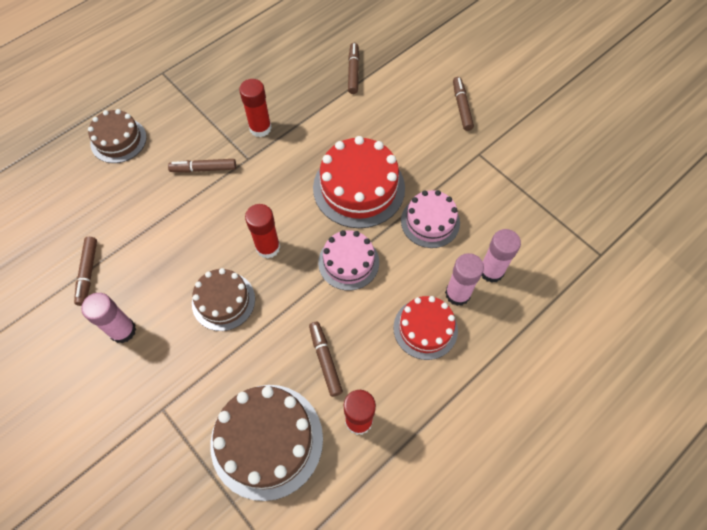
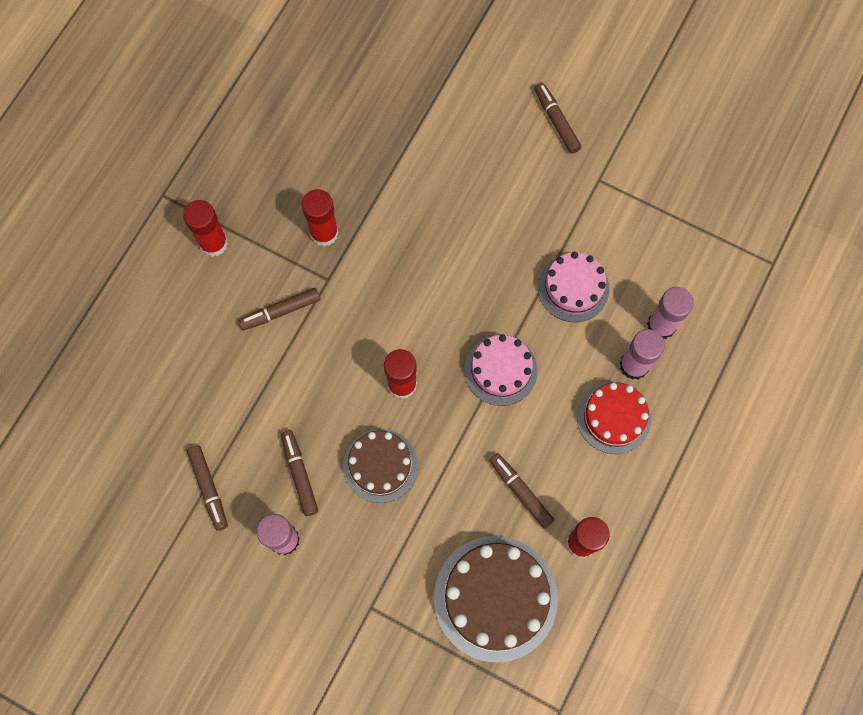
camera: 20 degrees left, 10 degrees up
(118, 140) = (155, 309): brown cake -> none
(180, 111) = (213, 243): none -> red glue stick
(353, 72) = (405, 113): brown marker -> brown marker (299, 474)
(359, 188) = (475, 273): red cake -> none

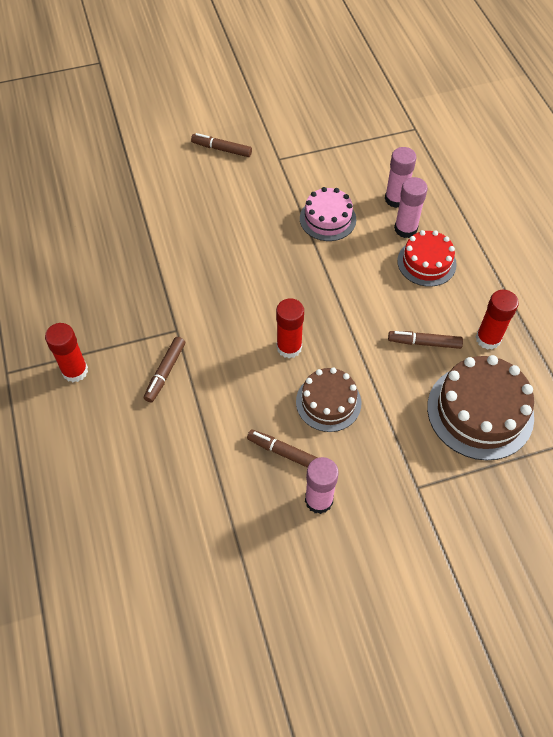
camera: 45 degrees left, 15 degrees down
(209, 488) = (234, 517): brown marker -> none
(324, 233) = (145, 307): red glue stick -> none
(500, 370) = (337, 291): pink cake -> none

